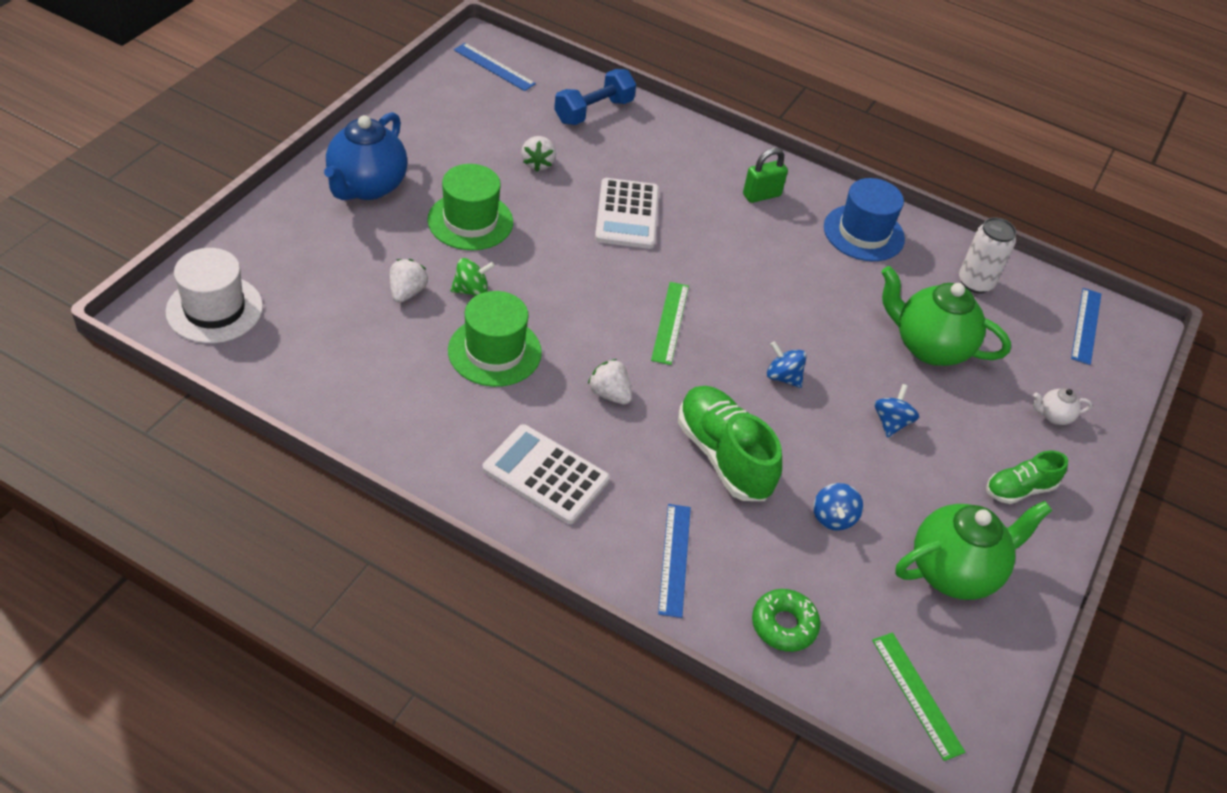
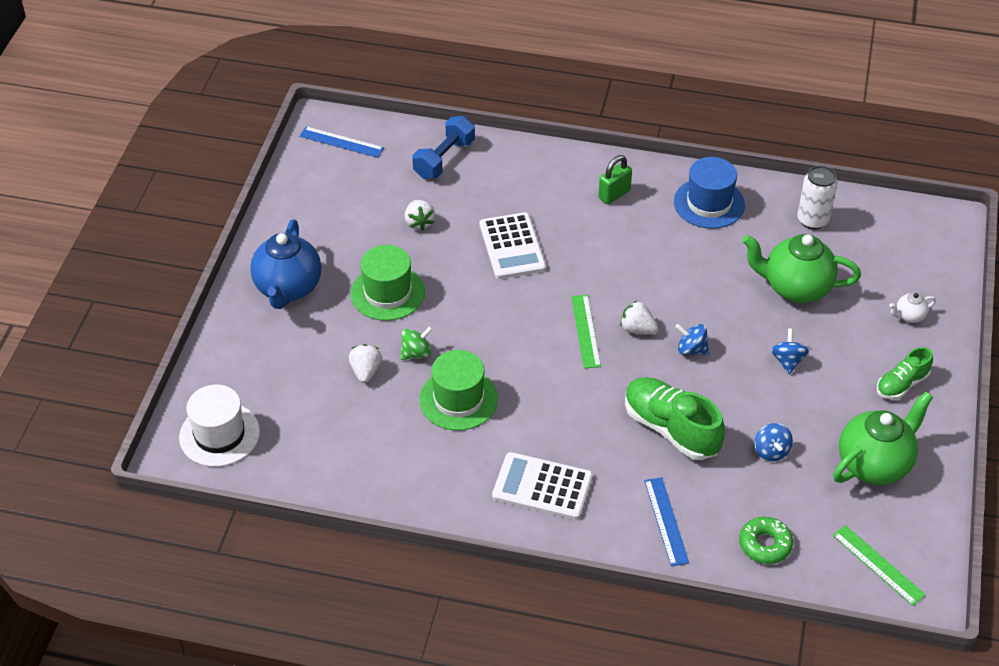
camera: 10 degrees left, 0 degrees up
(609, 394) = (563, 406): white strawberry -> white strawberry (637, 329)
(1086, 325) = (910, 231): blue ruler -> none

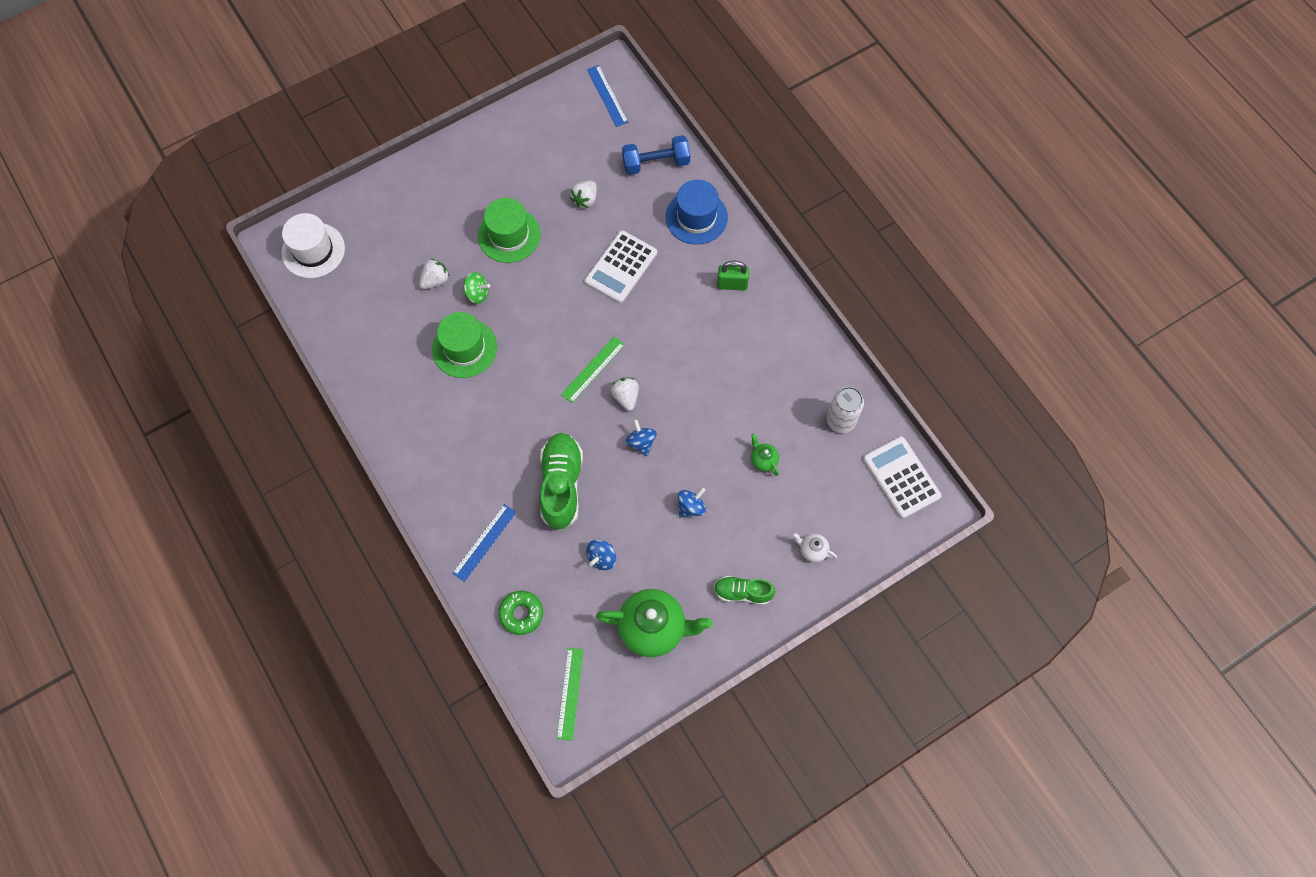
camera: 45 degrees right, 20 degrees up
(288, 288) = (457, 181): blue teapot -> none
(542, 487) = (443, 452): white calculator -> white calculator (901, 477)
(709, 203) = (786, 346): blue hat -> blue hat (696, 217)
(795, 288) = (763, 460): green teapot -> green teapot, size x0.44

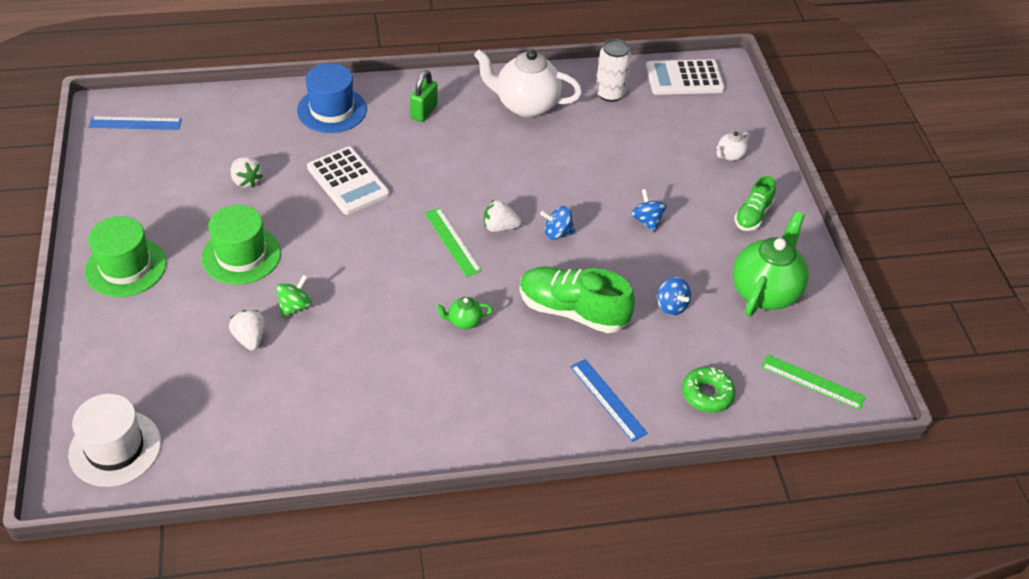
camera: 70 degrees left, 20 degrees down
(464, 348) = (356, 340): green hat -> green hat (126, 267)
(656, 163) = (247, 116): blue dumbbell -> none
(763, 460) = (623, 155): green teapot -> green teapot (464, 321)
(785, 358) = (526, 105): none -> white teapot

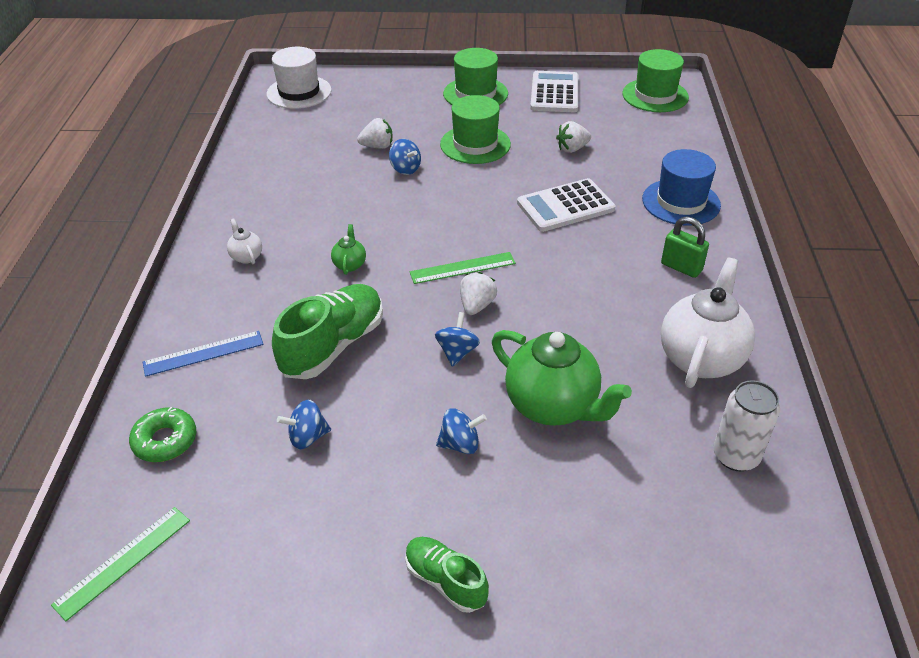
camera: 105 degrees right, 5 degrees down
(135, 123) = (655, 95): blue ruler -> green hat
(295, 306) = (405, 169): green spinning top -> blue spinning top
(684, 78) = (790, 570): white calculator -> white calculator (554, 93)
(729, 155) = (587, 587): white teapot -> white teapot (246, 257)
(765, 292) = (293, 551): green teapot -> green teapot (553, 406)

